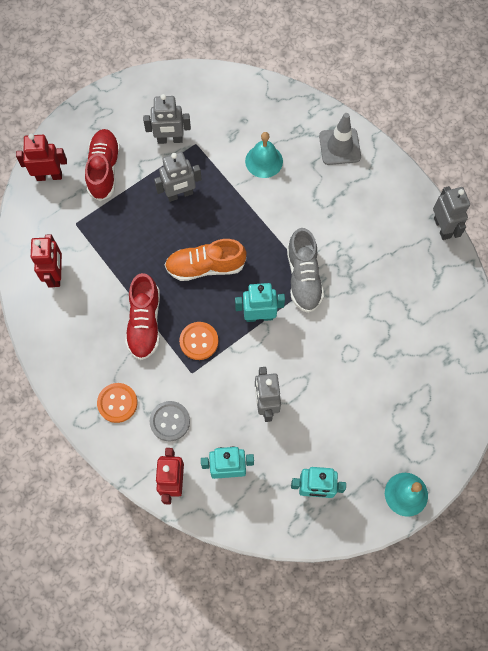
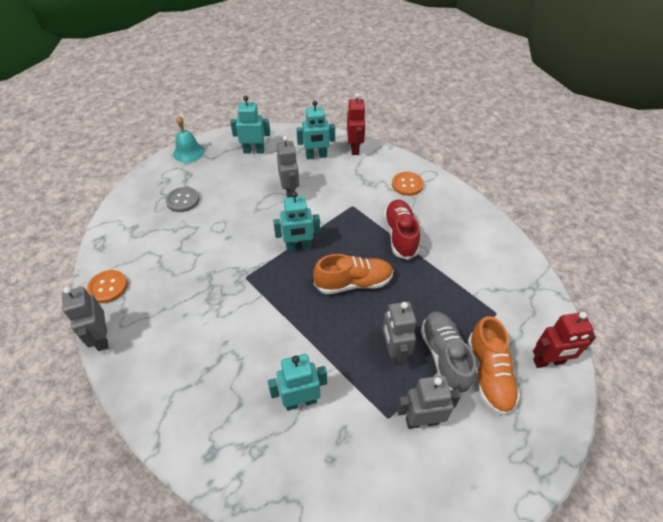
camera: 175 degrees right, 20 degrees down
(56, 275) = (495, 266): red robot -> none
(104, 170) = (489, 374): red shoe -> orange shoe
(170, 421) = (364, 177): grey button -> grey button (183, 200)
(180, 194) = (394, 352): grey robot -> grey robot turned 75 degrees counterclockwise
(199, 341) = (350, 226): orange button -> orange button (108, 287)
(264, 161) = (300, 401): turquoise bell -> turquoise robot
(303, 277) = (256, 280): grey shoe -> grey shoe (444, 357)
(339, 146) = (203, 429): grey traffic cone -> none

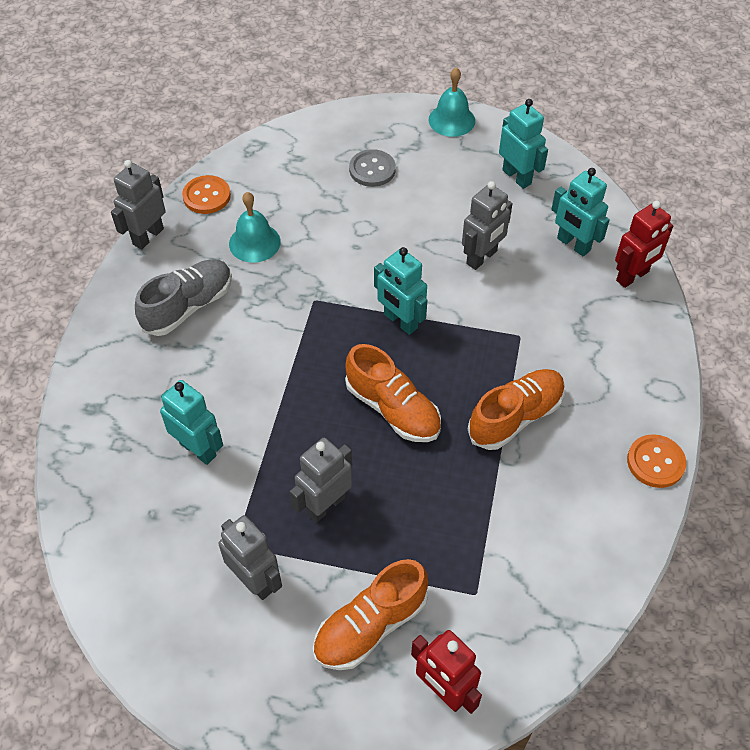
camera: 55 degrees right, 5 degrees up
(172, 282) = (254, 242): none -> turquoise bell
(400, 235) = (515, 417): red shoe -> orange shoe
(407, 185) = (620, 375): orange button -> orange button (655, 462)
(444, 357) = (359, 563): grey shoe -> grey shoe (188, 306)

